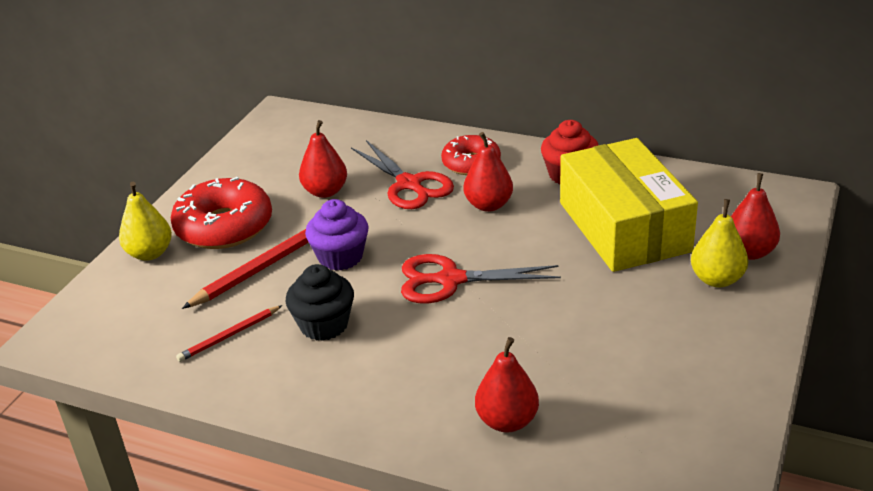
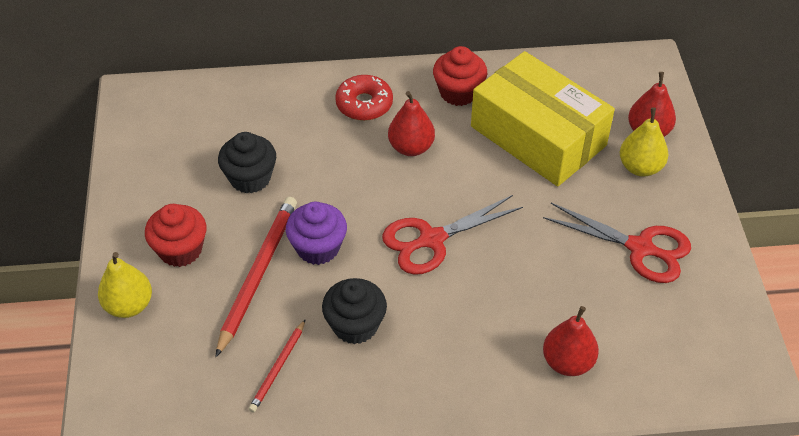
camera: 30 degrees left, 15 degrees up
(224, 226) = (180, 250): red donut -> red cupcake
(325, 191) = (250, 178): red pear -> black cupcake
(409, 184) = (324, 145): red scissors -> red scissors (640, 248)

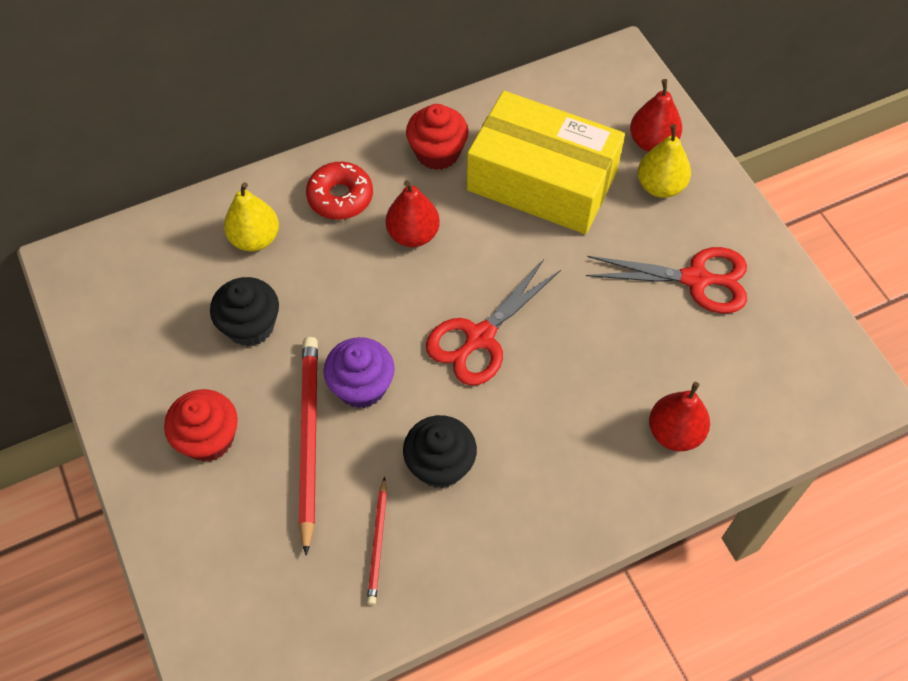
camera: 20 degrees left, 10 degrees up
(129, 305) = (179, 525): yellow pear -> yellow pear (255, 239)

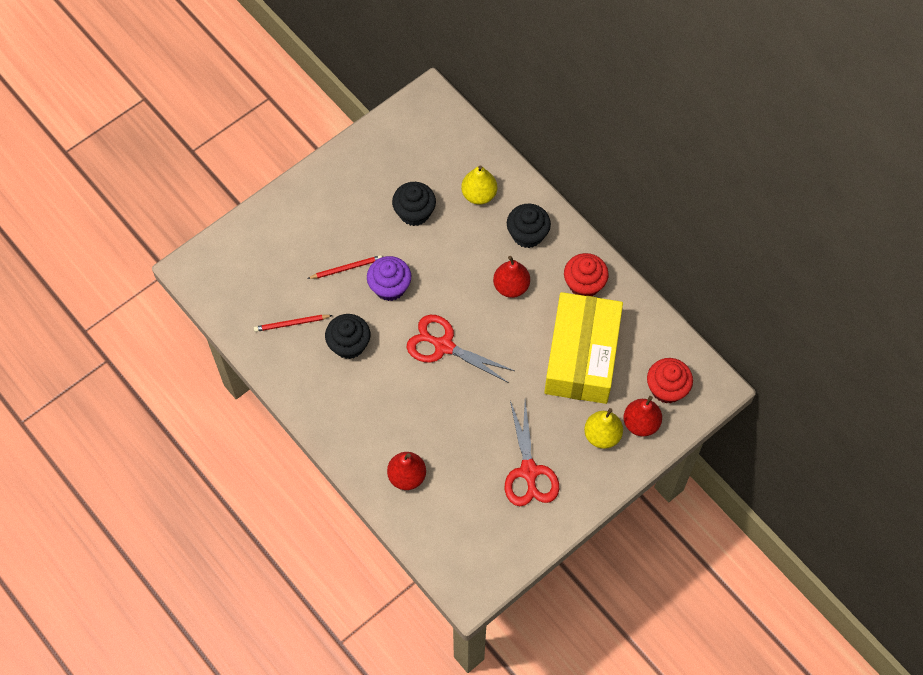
camera: 75 degrees right, 5 degrees up
(208, 438) = (333, 215): red cupcake -> red cupcake (666, 388)
(308, 439) = (346, 268): red pencil -> red pencil, size x0.54
(340, 197) = (527, 234): red donut -> black cupcake

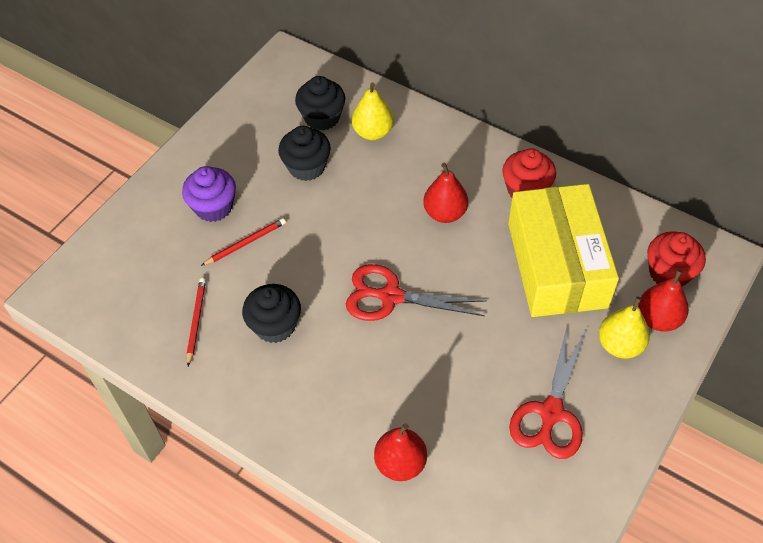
camera: 15 degrees left, 10 degrees down
(291, 324) = (196, 321): red pencil -> red pencil turned 120 degrees clockwise
(390, 287) = (304, 250): purple cupcake -> purple cupcake (213, 207)
(527, 234) = (442, 157): black cupcake -> black cupcake (322, 117)
(529, 471) = (551, 412): red scissors -> red scissors turned 45 degrees clockwise

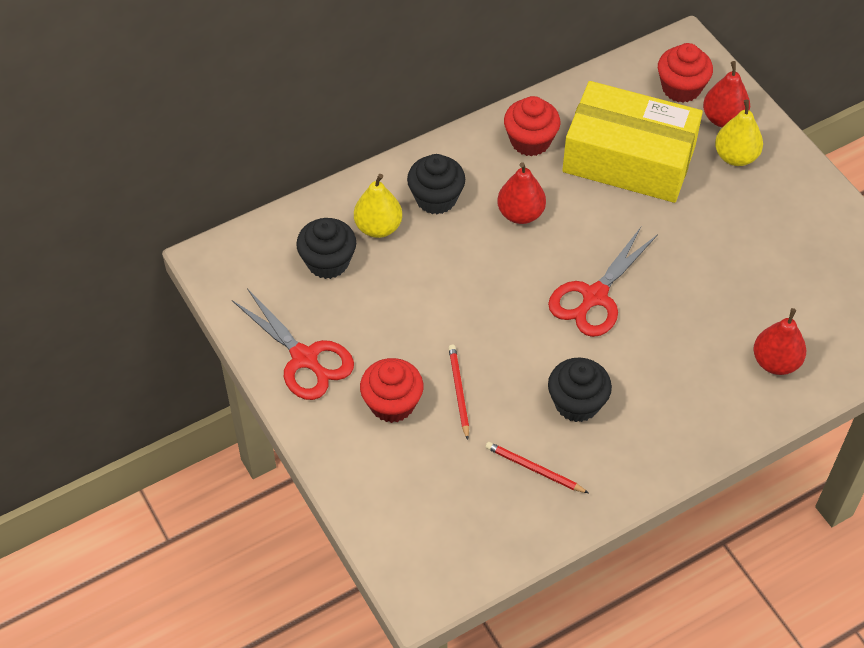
camera: 65 degrees left, 0 degrees up
(213, 207) = (392, 404): purple cupcake -> red cupcake
(306, 167) = (389, 301): black cupcake -> black cupcake (436, 198)
(551, 412) = (777, 234): red scissors -> red scissors (304, 358)

